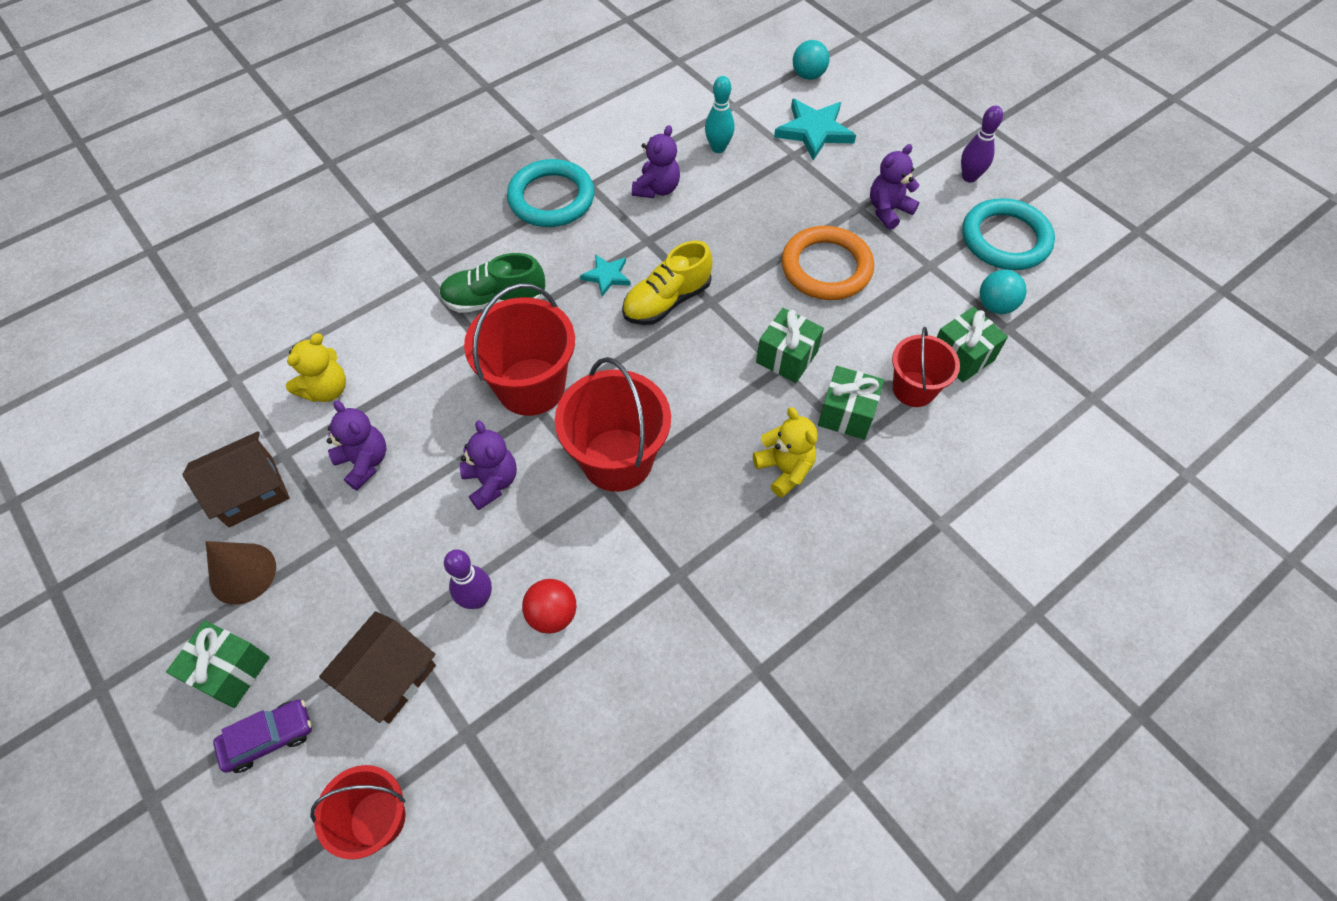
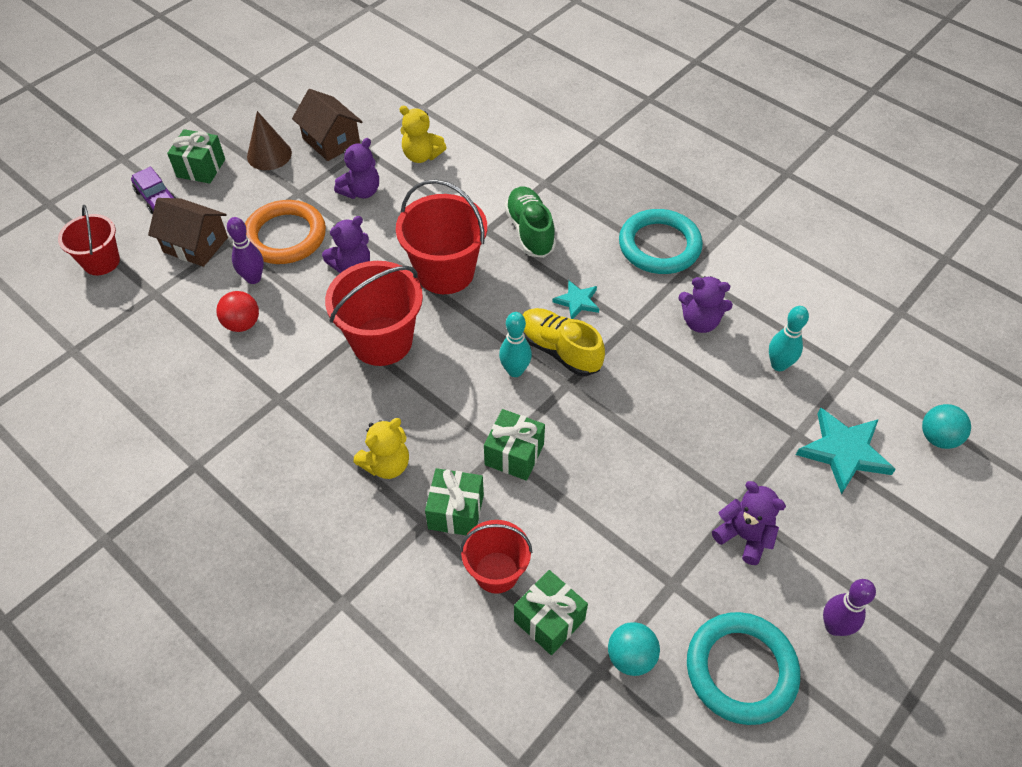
camera: 80 degrees right, 5 degrees down
(685, 341) = (515, 371): none -> turquoise bowling pin
(826, 267) = (639, 480): orange ring -> orange ring (285, 236)

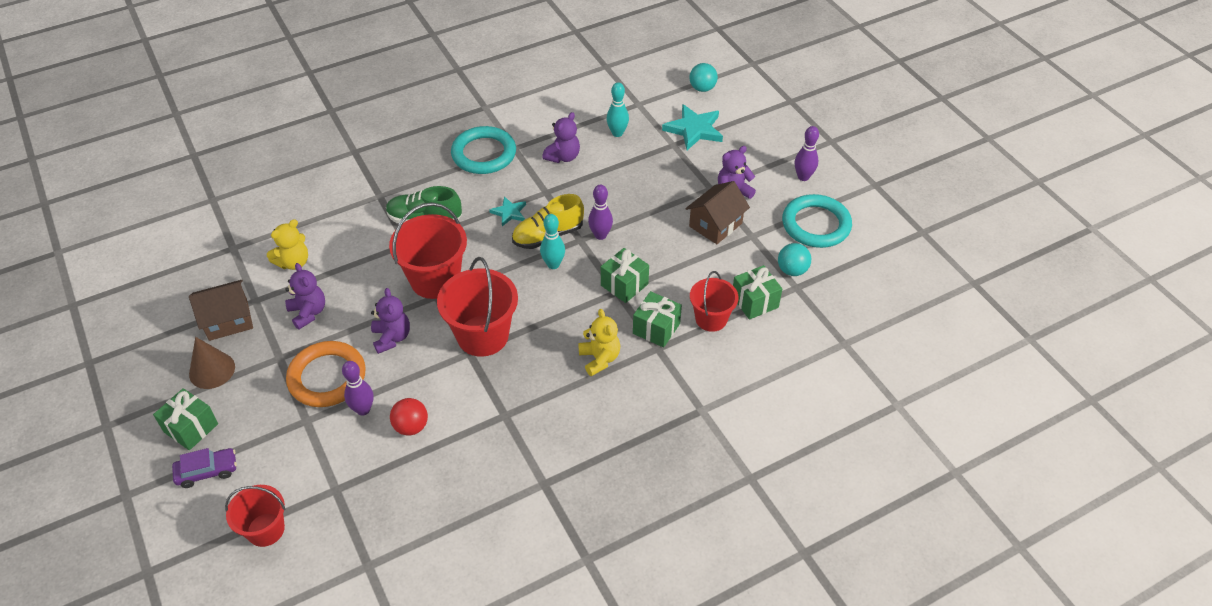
camera: 70 degrees left, 5 degrees down
(195, 245) = (293, 447): brown house -> brown house (715, 225)
(585, 403) = (600, 235): none -> purple bowling pin

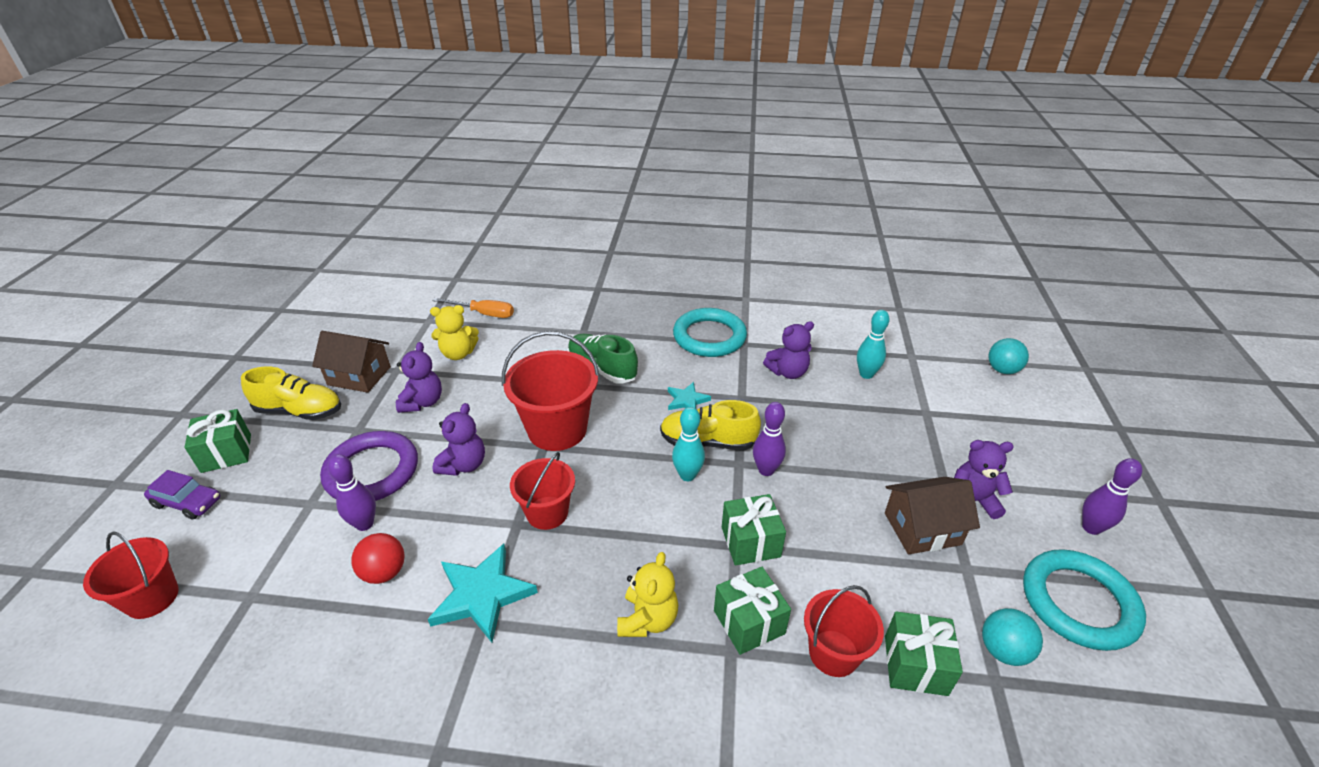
camera: 35 degrees right, 10 degrees down
(212, 370) = (299, 411): brown cone -> yellow shoe
(277, 219) = (484, 314): none -> orange screwdriver
(327, 377) = (372, 471): orange ring -> purple ring
(483, 335) = (547, 513): red bucket -> red bucket, size x0.62
(694, 129) = (964, 407): turquoise star -> turquoise star (482, 595)

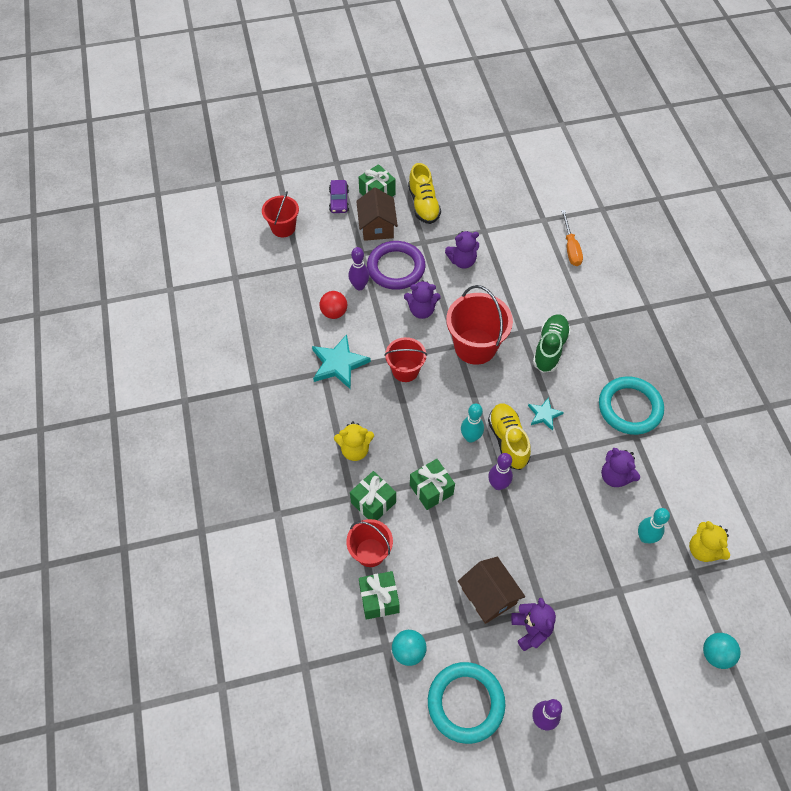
camera: 70 degrees right, 20 degrees up
(359, 376) = (468, 215): brown house -> brown house (377, 226)
(458, 354) = (518, 255): yellow teddy bear -> yellow teddy bear (703, 550)

